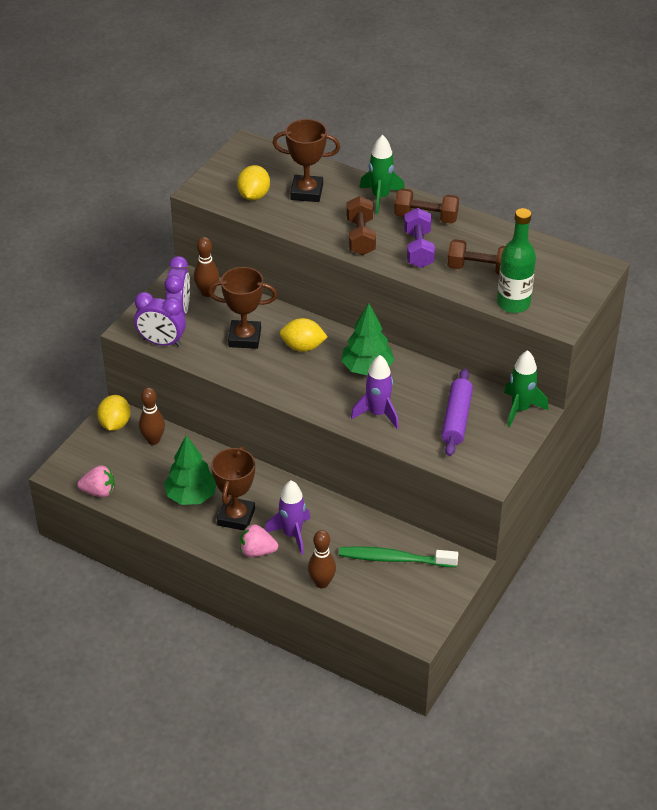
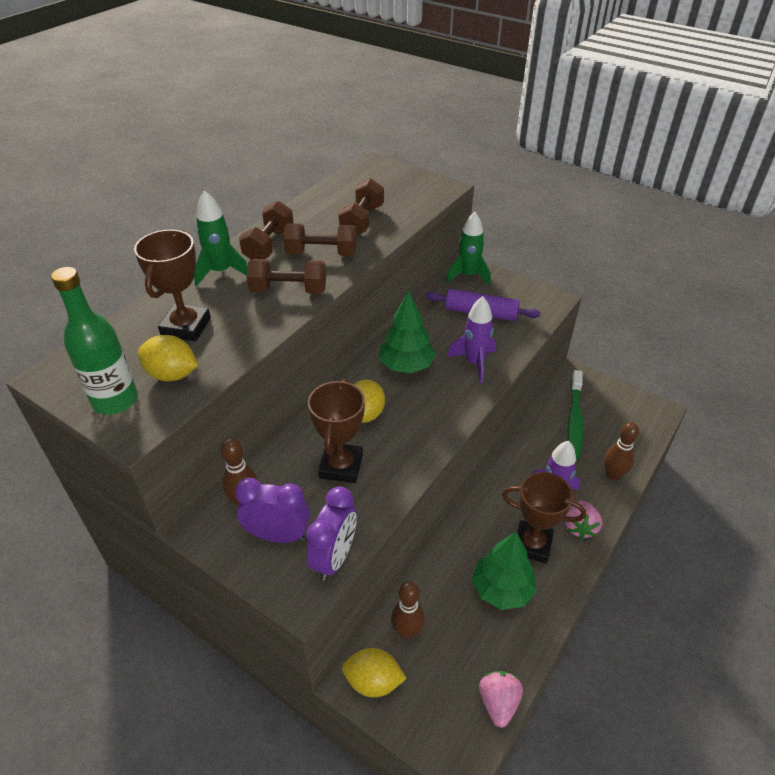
camera: 85 degrees left, 0 degrees up
(418, 249) = (321, 253): purple dumbbell -> brown dumbbell
(513, 303) = (416, 207): green bottle -> green bottle (115, 400)

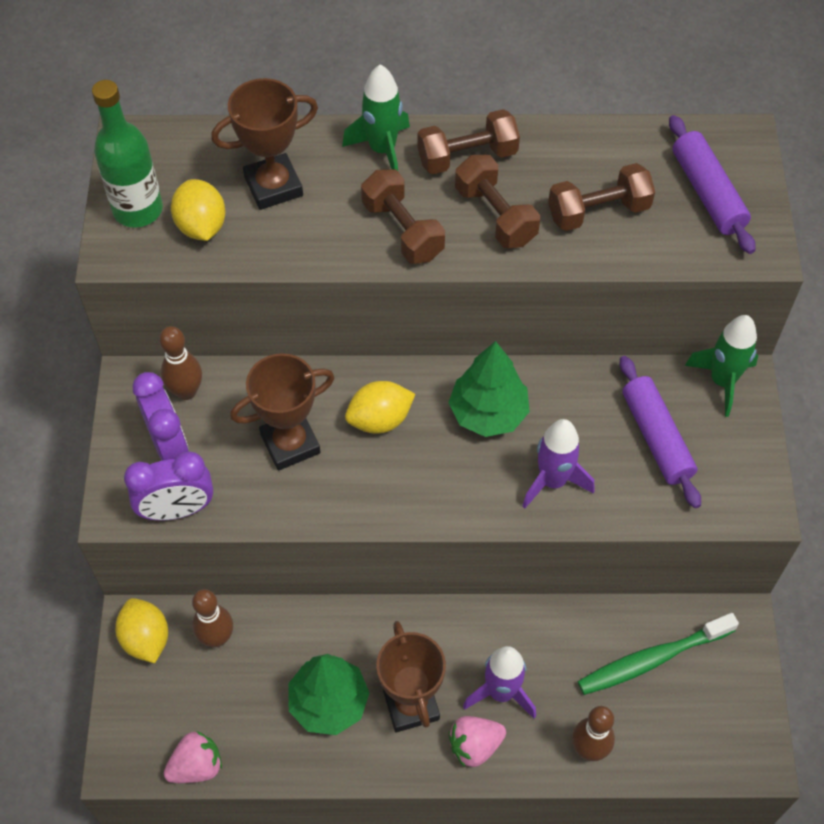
camera: 55 degrees right, 15 degrees up
(391, 186) = (708, 193): none -> purple rolling pin

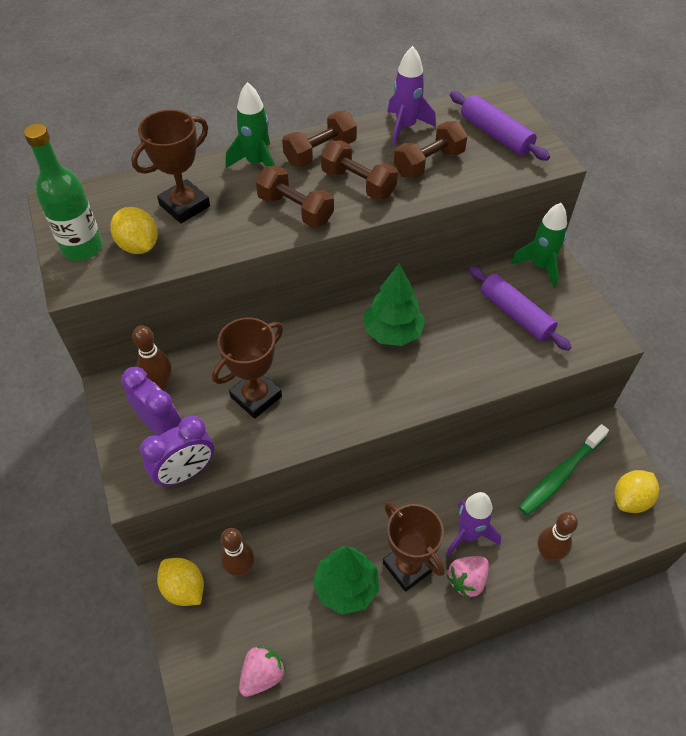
camera: 20 degrees left, 5 degrees down
(380, 420) = (316, 360): yellow lemon -> yellow lemon (630, 499)
(552, 481) = (459, 364): purple rocket -> purple rocket (405, 127)

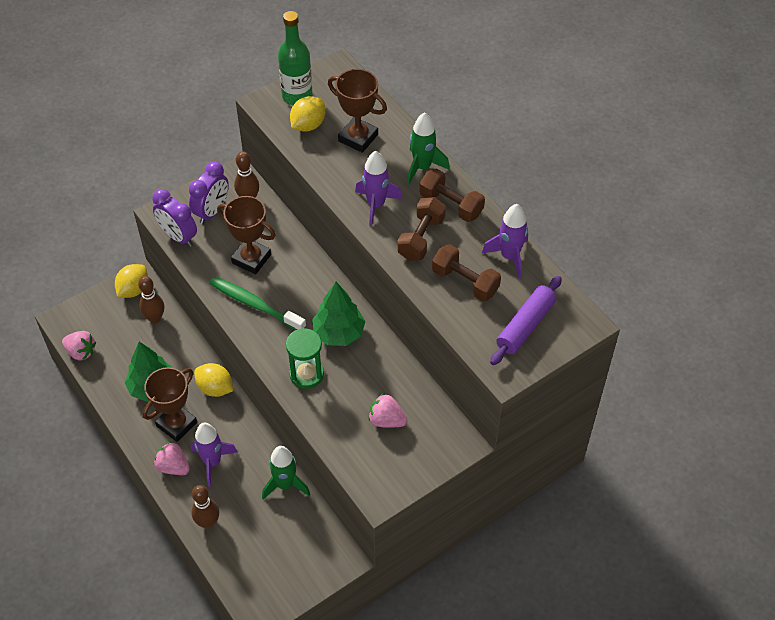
camera: 75 degrees right, 0 degrees up
(295, 210) = (376, 205): brown dumbbell -> purple rocket
(441, 372) = (306, 374): none -> green hourglass
(515, 314) = (386, 420): purple rolling pin -> pink strawberry
(540, 267) = (452, 434): green rocket -> green rocket (285, 484)
(560, 474) = (285, 525): green toothbrush -> green toothbrush (255, 305)
(630, 499) = (273, 584): yellow lemon -> yellow lemon (215, 388)

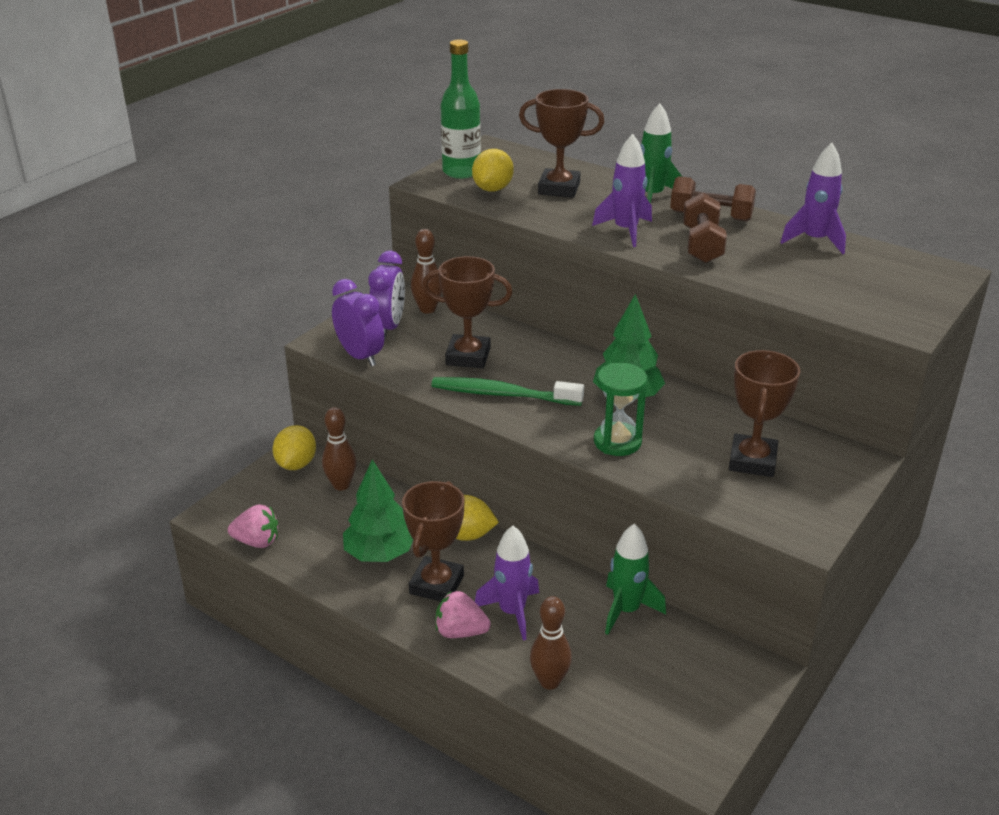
camera: 20 degrees left, 20 degrees down
(178, 237) = (360, 356): purple clock -> purple clock turned 150 degrees counterclockwise
(386, 420) = (752, 461): pink strawberry -> brown trophy
(465, 282) = (785, 267): brown dumbbell -> none
(525, 326) = (889, 287): purple rolling pin -> none

